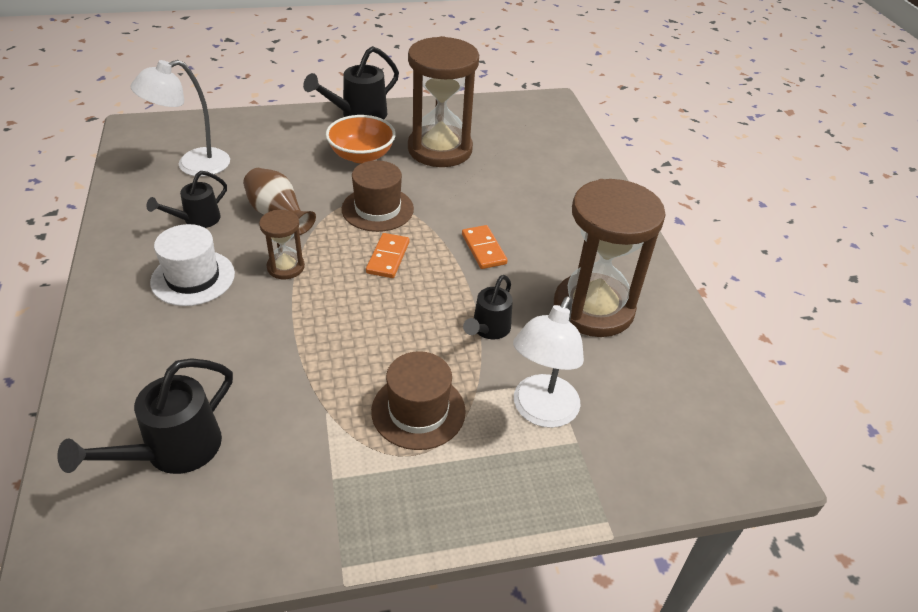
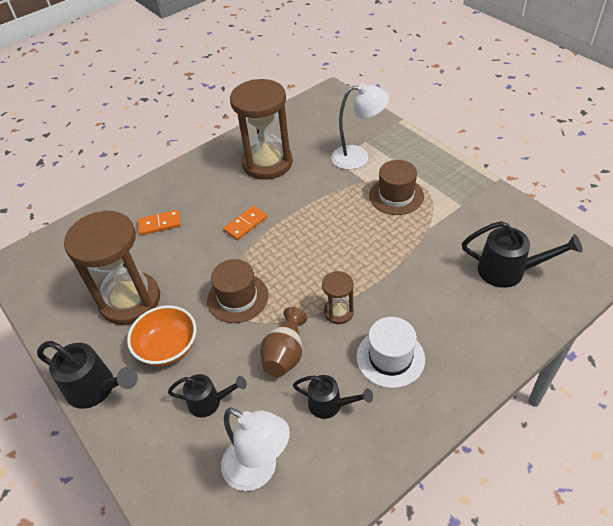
camera: 110 degrees left, 5 degrees up
(388, 258) = (288, 265): orange domino -> orange domino (160, 224)
(488, 329) = (317, 194): black watering can -> black watering can (209, 402)

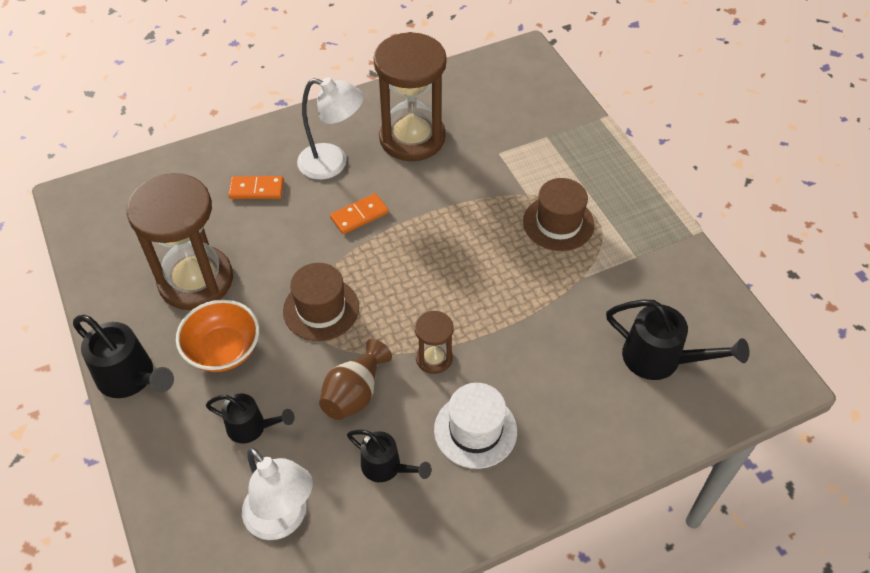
camera: 10 degrees right, 5 degrees up
(358, 157) = (529, 157): white lamp -> white lamp (333, 163)

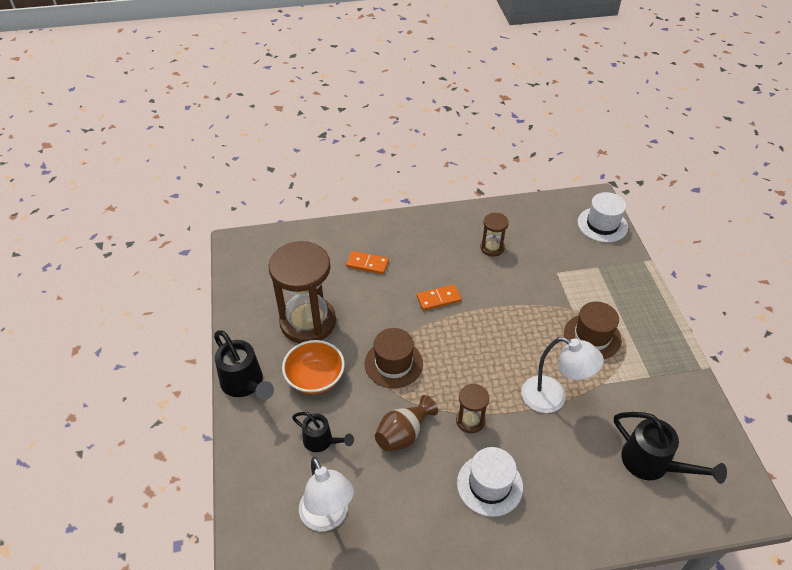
camera: 15 degrees right, 5 degrees down
(333, 163) = (428, 256): white lamp -> white lamp (553, 398)
(386, 467) = (414, 496): black watering can -> none
(412, 138) = (492, 248): brown hourglass -> brown hourglass, size x0.47
(541, 83) = (602, 224): none -> white hat

